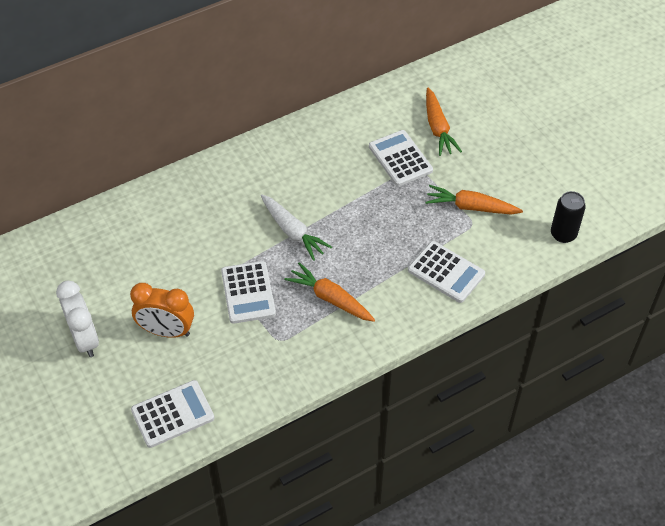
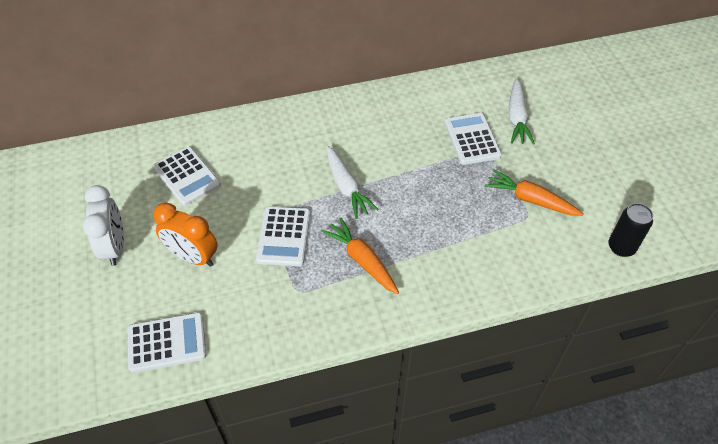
camera: 15 degrees right, 0 degrees up
(438, 128) = (517, 118): orange carrot -> white carrot
(446, 272) = (487, 259): white calculator -> white calculator (187, 176)

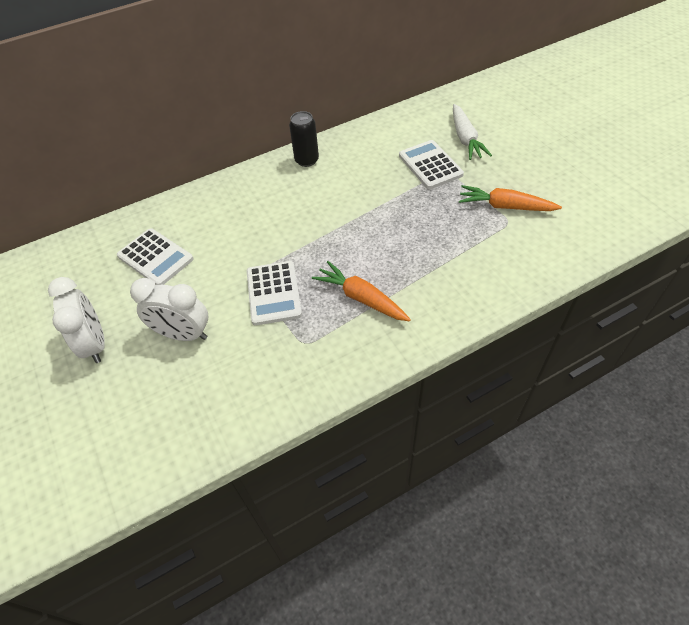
camera: 10 degrees left, 0 degrees up
(167, 342) = (178, 429): white calculator -> none
(193, 257) = (183, 334): orange clock -> white clock
(346, 187) = (323, 233): white carrot -> none
(621, 247) = (606, 230): black can -> black can (307, 160)

